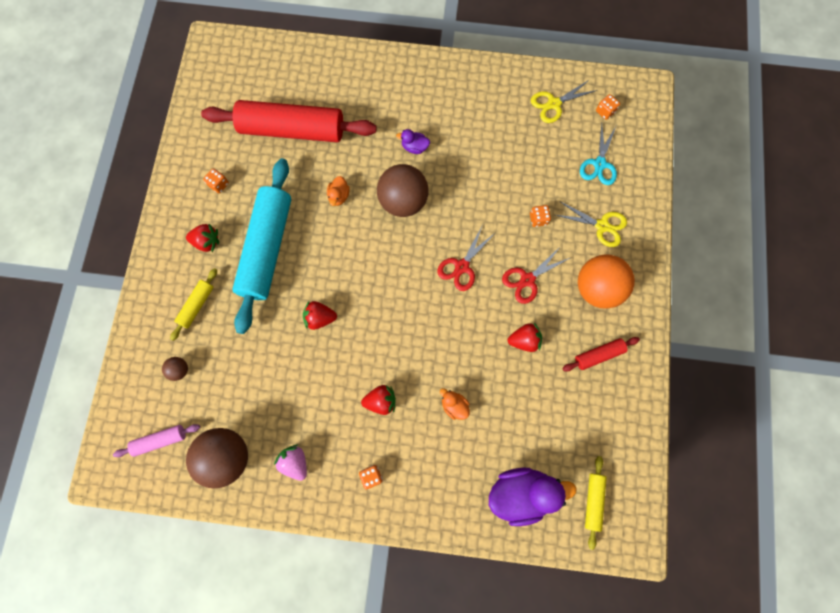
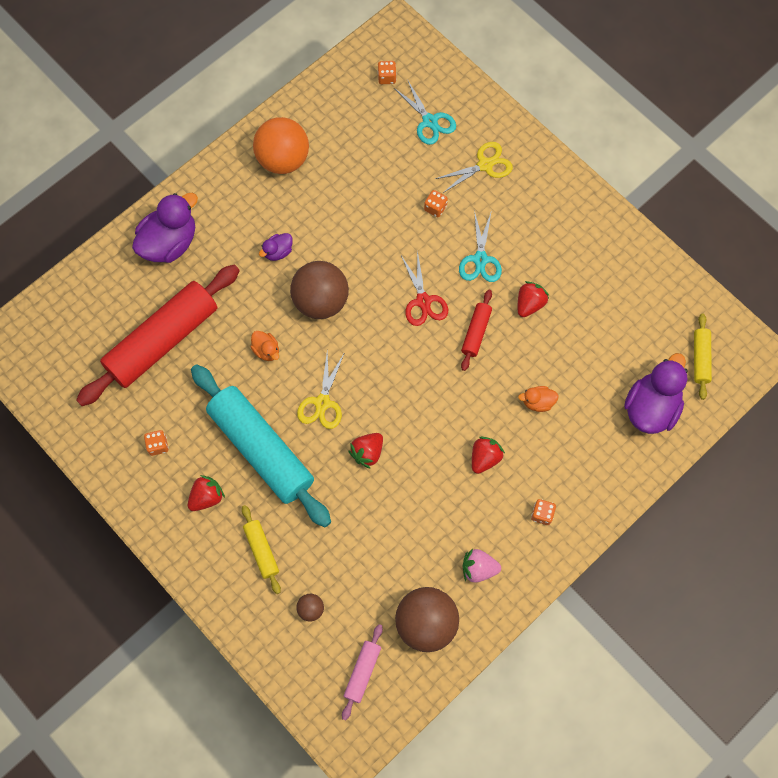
camera: 50 degrees left, 5 degrees down
(362, 80) = (169, 243): none -> purple duck
(527, 280) = (480, 259): red scissors -> turquoise scissors
(554, 104) = (342, 110): yellow scissors -> yellow scissors (322, 403)
(593, 501) = (700, 359): yellow rolling pin -> yellow rolling pin turned 45 degrees clockwise
(597, 288) = (534, 213): orange ball -> orange ball (283, 159)
(598, 355) = (590, 258): red rolling pin -> red rolling pin (476, 332)

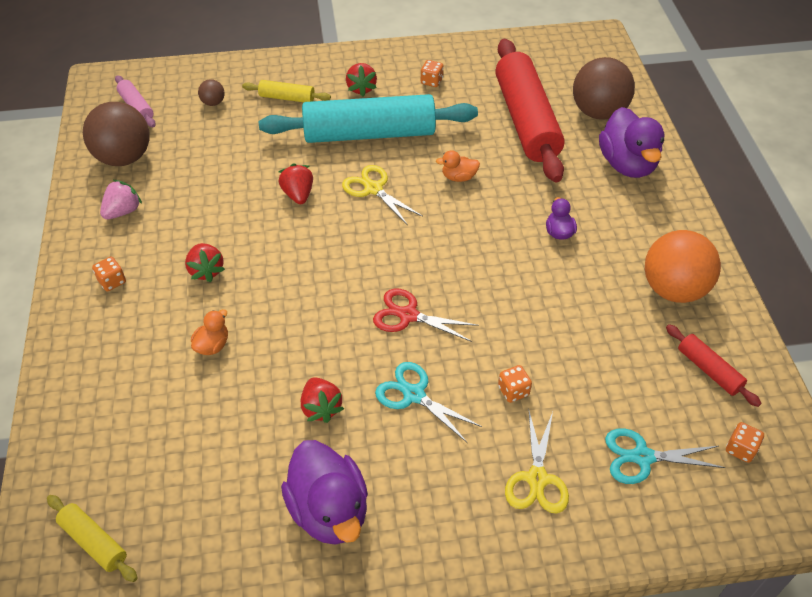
camera: 125 degrees right, 20 degrees down
(321, 301) = (477, 237): brown ball -> brown ball (598, 112)
(476, 332) = (334, 339): red rolling pin -> red rolling pin (709, 370)
(651, 407) = (100, 445): purple duck -> purple duck (329, 510)

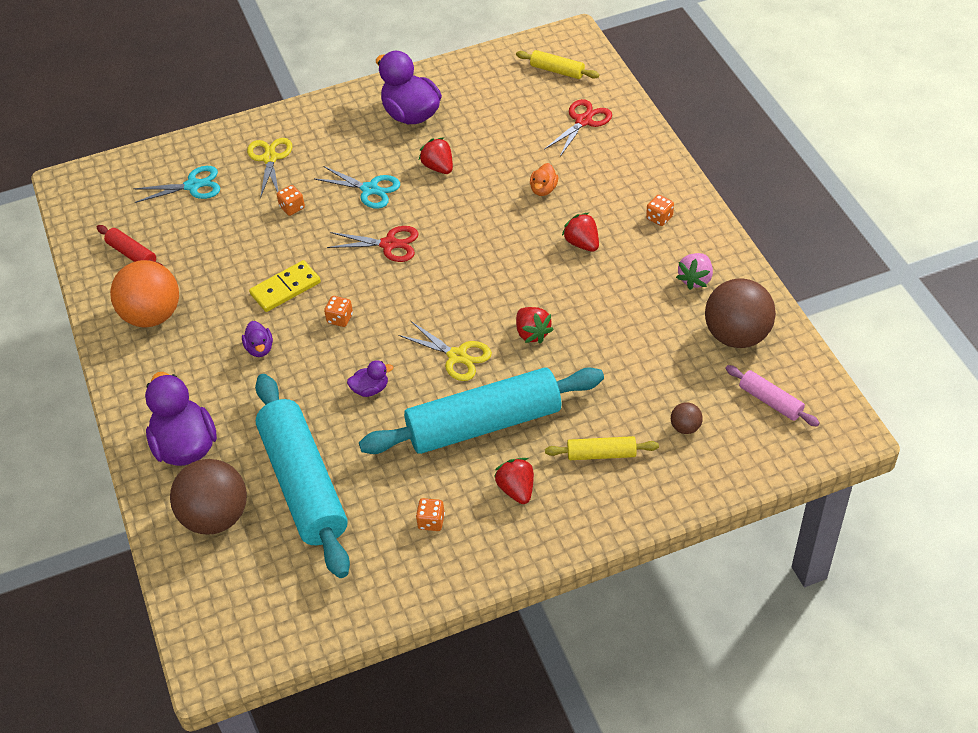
camera: 170 degrees right, 0 degrees up
(112, 436) = (583, 121): none -> red scissors
(458, 177) = (370, 389): orange duck -> purple duck
(526, 120) = (304, 483): red rolling pin -> turquoise rolling pin
(529, 288) = (285, 288): none -> yellow domino
(740, 449) = (118, 205): orange dice -> orange dice (340, 318)

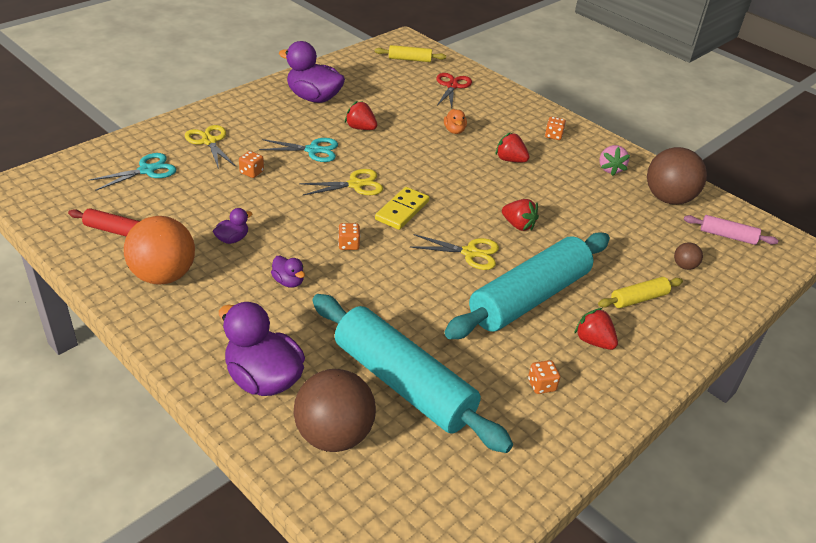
camera: 30 degrees left, 10 degrees down
(285, 288) = (283, 231): yellow domino -> yellow domino (402, 210)
(370, 389) = (413, 292): purple duck -> purple duck (232, 239)
(389, 244) = (355, 184): red scissors -> yellow scissors

